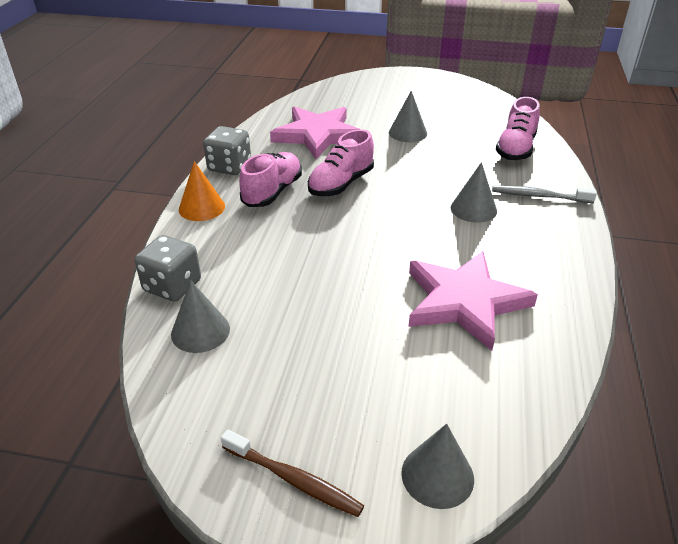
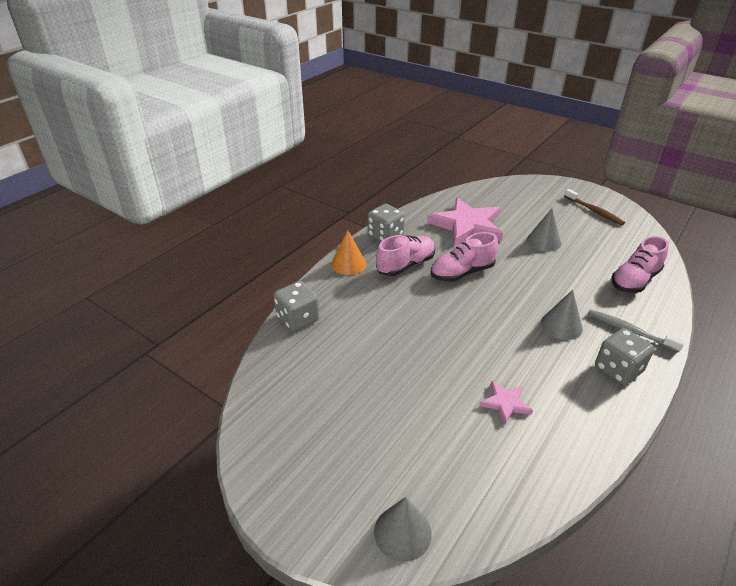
camera: 25 degrees right, 0 degrees up
(200, 331) = (298, 359): grey cone -> none
(294, 479) = (302, 491): brown toothbrush -> brown toothbrush (594, 211)
(464, 301) = (505, 403): pink star -> pink star, size x0.46
(550, 235) = (618, 369): none -> grey dice

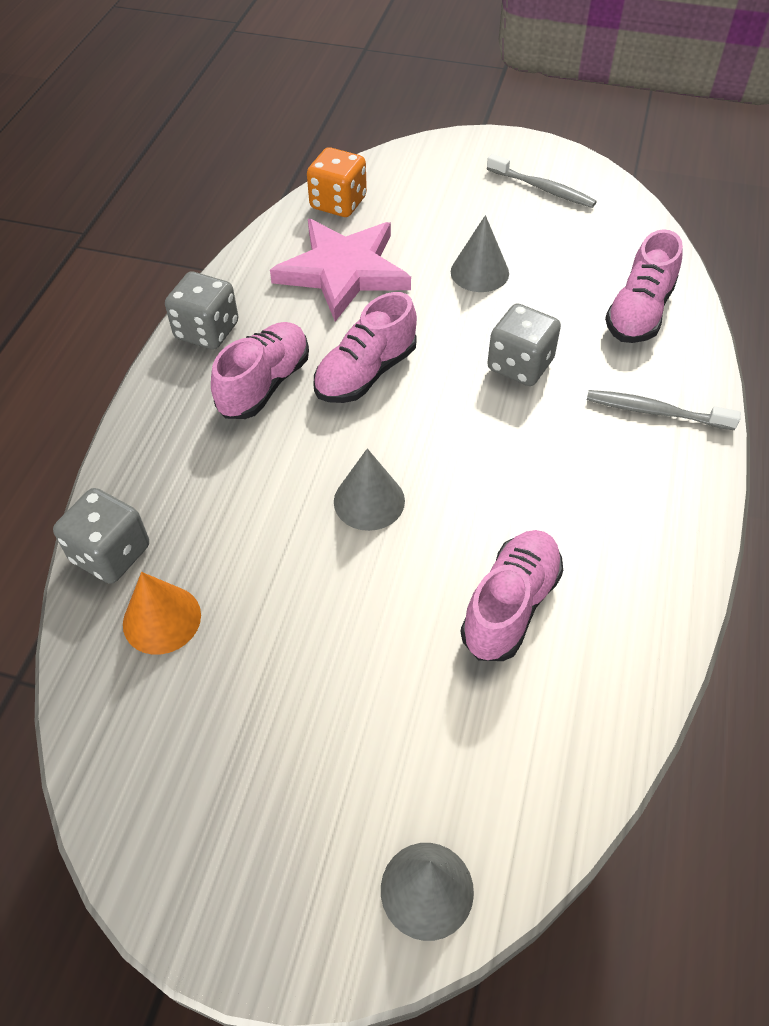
camera: 20 degrees left, 15 degrees up
(348, 264) = (161, 410): orange cone -> orange cone (162, 619)
(475, 196) = (338, 203): none -> orange dice
(505, 403) = (510, 605): pink star -> pink shoe
(561, 325) = (553, 432): grey cone -> grey cone (369, 501)
(594, 211) = (542, 188): brown toothbrush -> grey toothbrush
(618, 369) = (657, 489): grey dice -> grey dice (520, 365)

